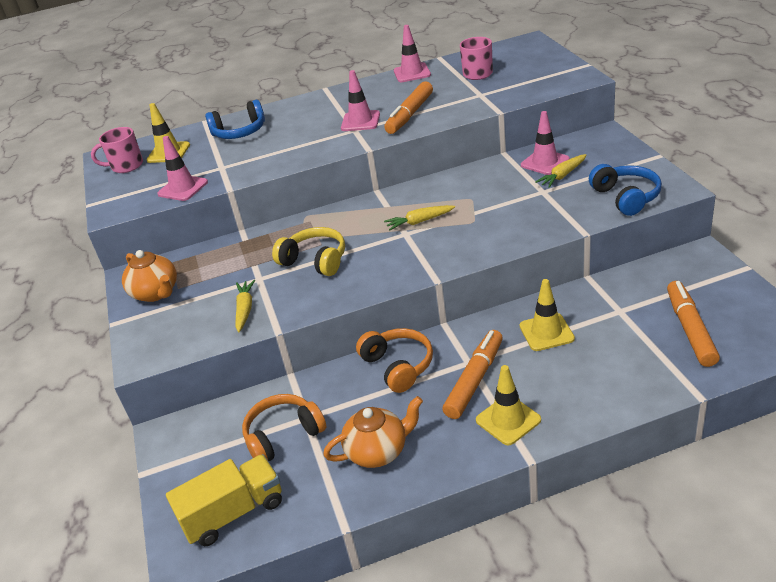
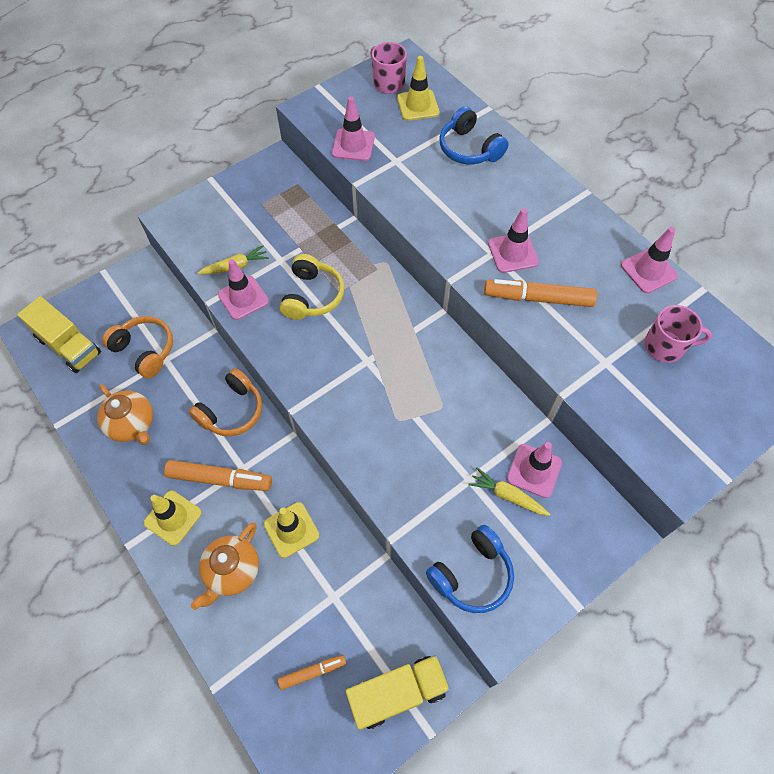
camera: 65 degrees right, 25 degrees up
(156, 293) = (252, 191): orange teapot -> orange teapot (232, 571)
(288, 306) = (243, 298): none -> pink traffic cone
(419, 222) = (389, 368): yellow carrot -> none
(690, 329) = (312, 672): orange marker -> orange marker, size x0.58
(712, 281) = (397, 693): none -> yellow truck

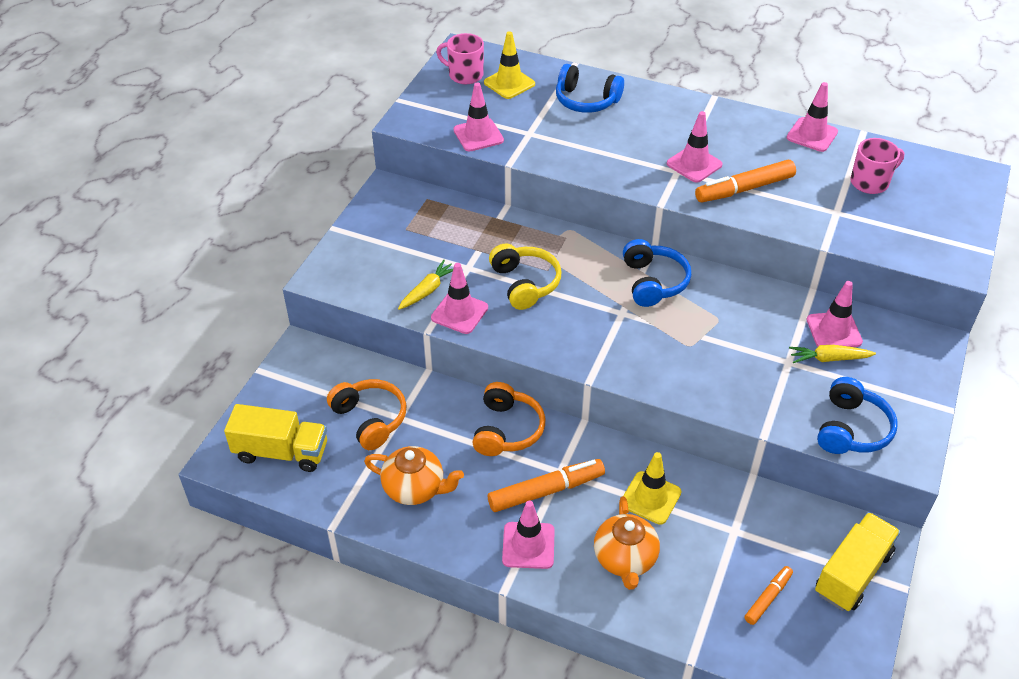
camera: 30 degrees left, 15 degrees down
(145, 350) = (370, 419): orange headphones -> orange headphones turned 45 degrees clockwise
(173, 518) = (528, 545): yellow traffic cone -> pink traffic cone
(415, 344) = (653, 282): none -> blue headphones

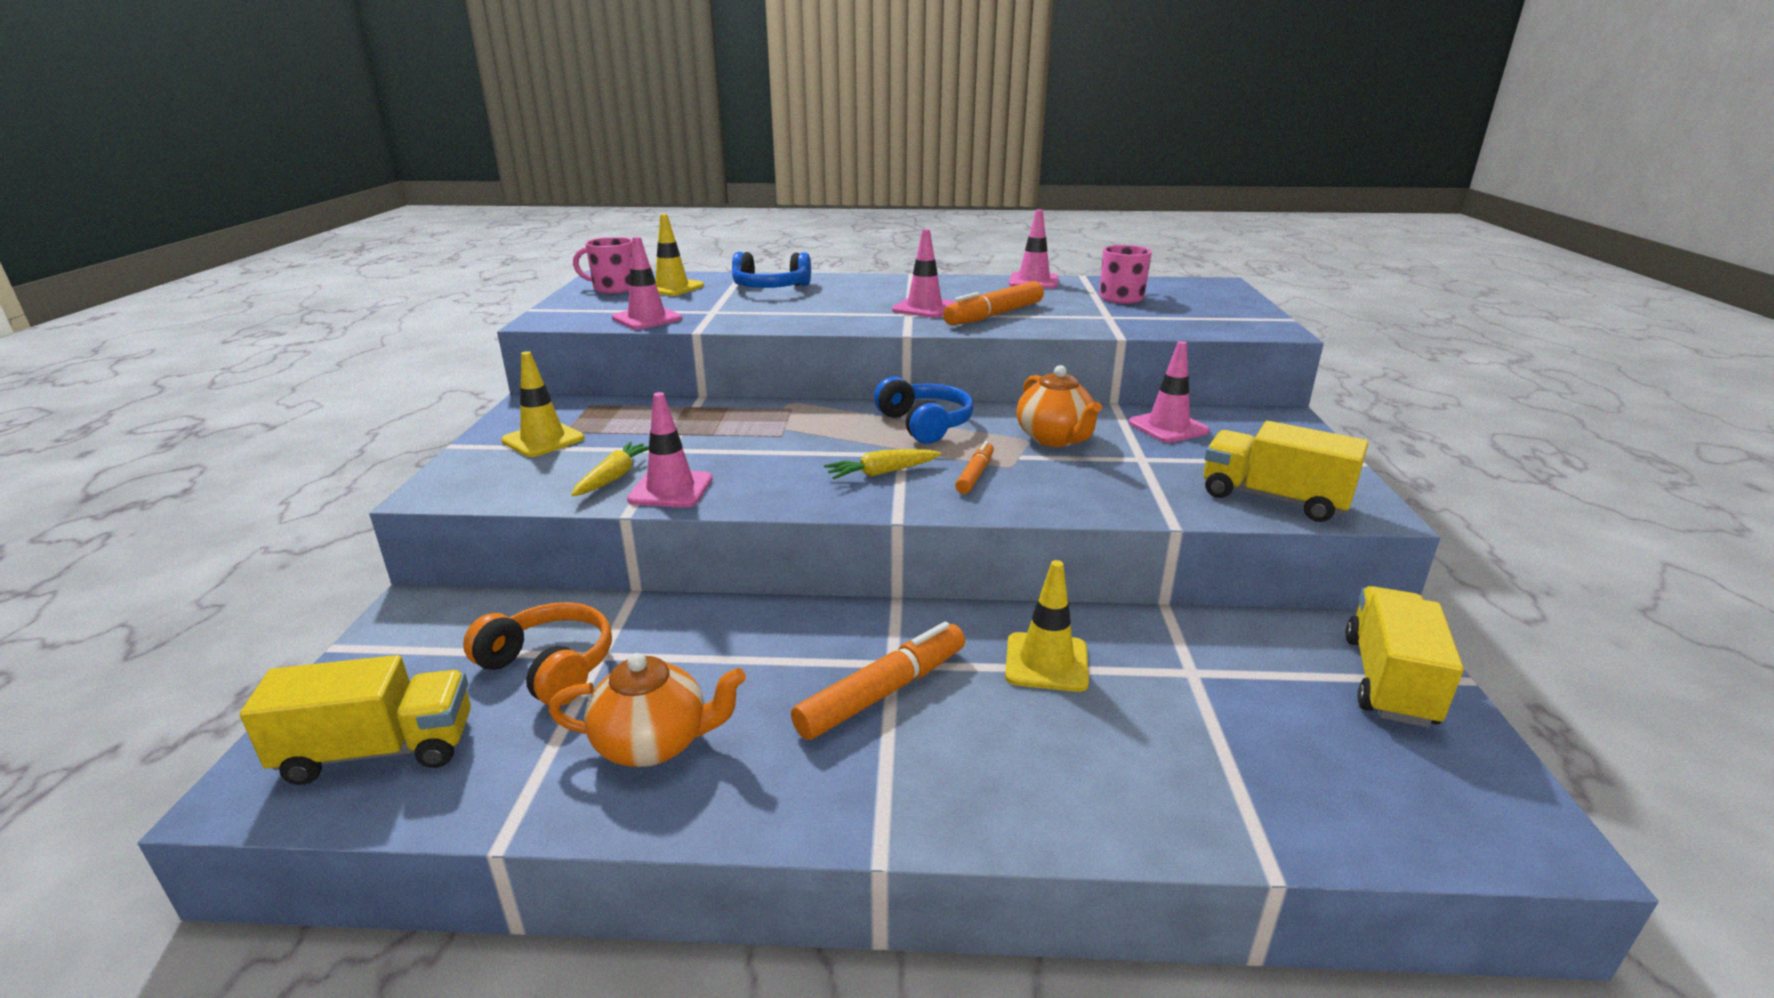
camera: 20 degrees left, 20 degrees down
(390, 236) = (543, 440): none -> yellow traffic cone
(507, 430) = (785, 632): orange headphones -> none
(525, 283) = (755, 450): yellow headphones -> none
(528, 545) = (890, 776): pink traffic cone -> none
(625, 559) = (1060, 752): orange teapot -> orange teapot (1055, 439)
(768, 598) = (1310, 744): orange marker -> orange marker (975, 474)
(828, 359) = (1185, 448): yellow carrot -> yellow carrot (881, 473)
(851, 429) = (1273, 499): blue headphones -> yellow truck

